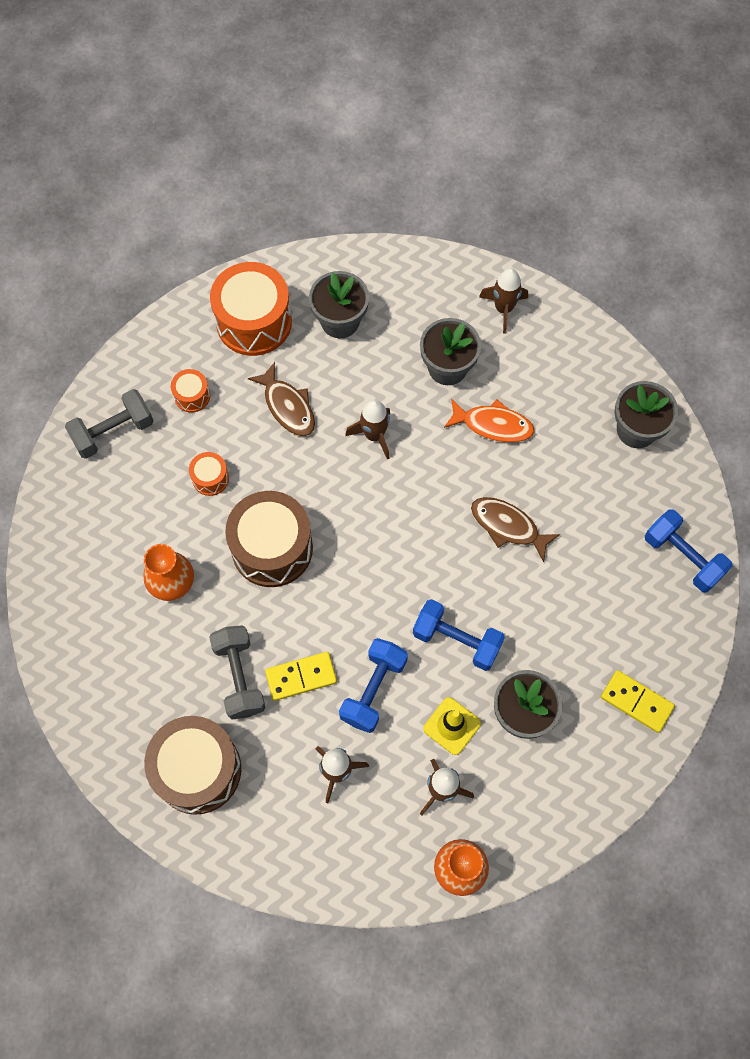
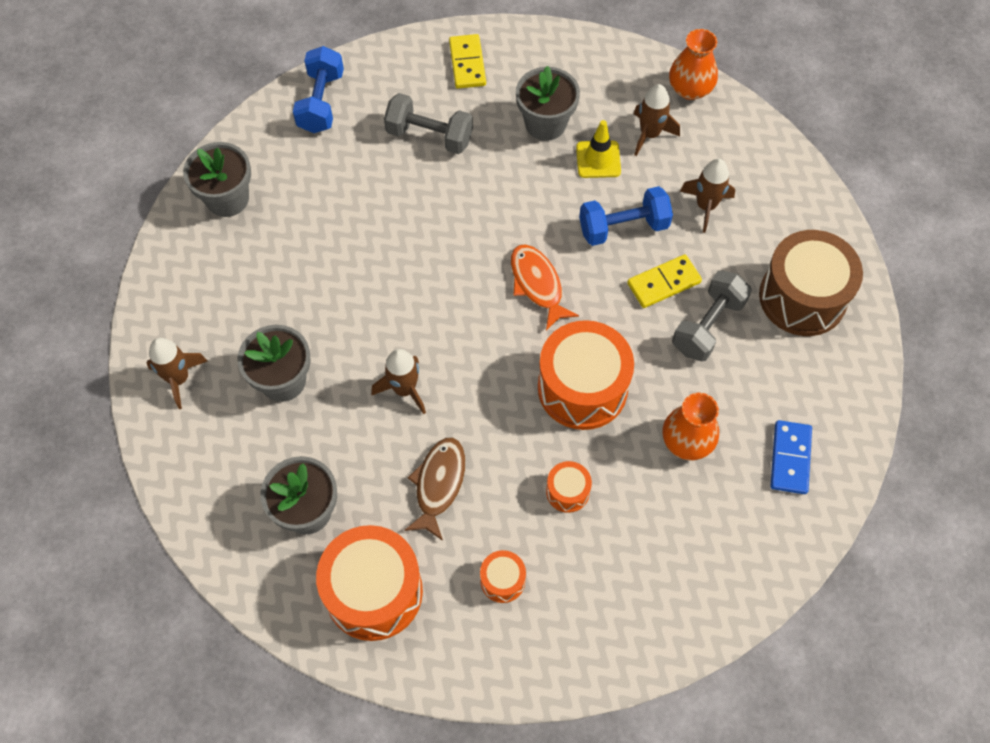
camera: 130 degrees left, 5 degrees down
(97, 639) = (790, 458): none -> blue domino
(113, 432) = (603, 621): grey dumbbell -> grey dumbbell (429, 136)
(272, 548) = (582, 388): brown drum -> orange drum
(301, 677) = (663, 283): yellow domino -> yellow domino turned 60 degrees counterclockwise
(457, 640) = (530, 201): blue dumbbell -> none
(493, 425) = (313, 305): orange fish -> orange fish (537, 284)
(508, 526) = (400, 230): brown fish -> none

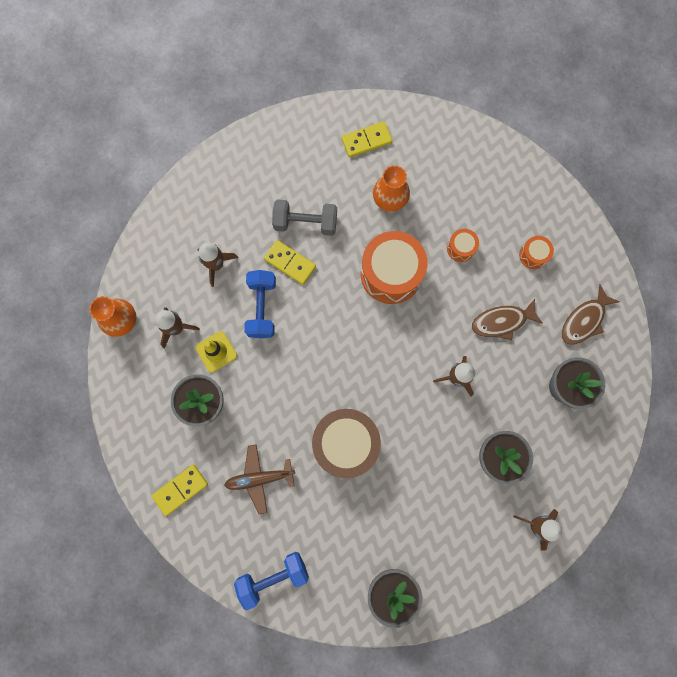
camera: 120 degrees left, 15 degrees up
(373, 592) = (584, 320): orange drum -> brown fish
(429, 136) = (259, 478): grey dumbbell -> brown plane
(537, 284) = (336, 338): orange fish -> none
(623, 227) = (262, 308): blue dumbbell -> blue dumbbell turned 45 degrees clockwise
(790, 458) = (366, 141): blue domino -> yellow domino
(802, 297) = (253, 178): brown drum -> brown drum (345, 443)

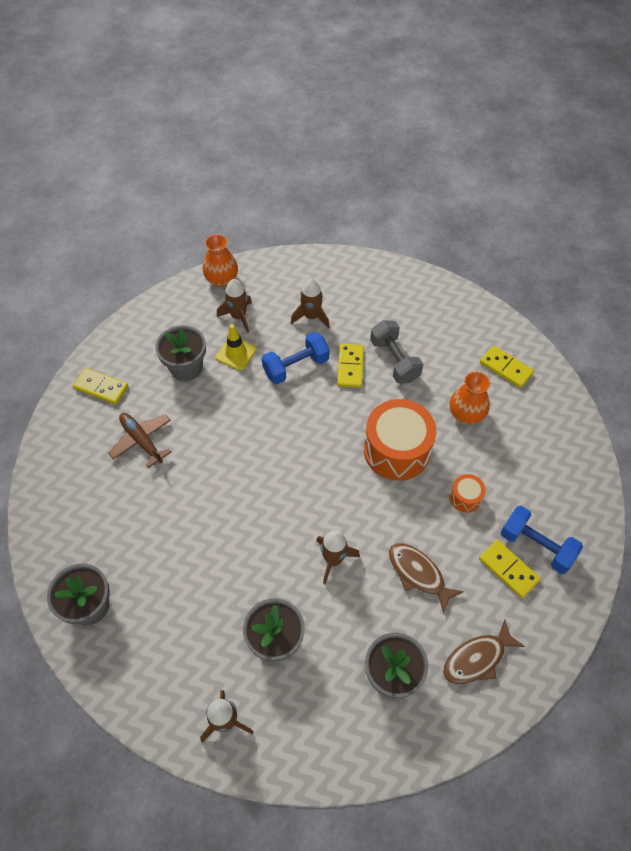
camera: 60 degrees right, 20 degrees down
(273, 577) = (56, 496): blue dumbbell -> blue dumbbell (536, 546)
(345, 443) = (211, 494): brown drum -> none
(533, 255) = (508, 569): orange drum -> yellow domino
(584, 320) = (477, 658): brown fish -> brown fish turned 45 degrees counterclockwise

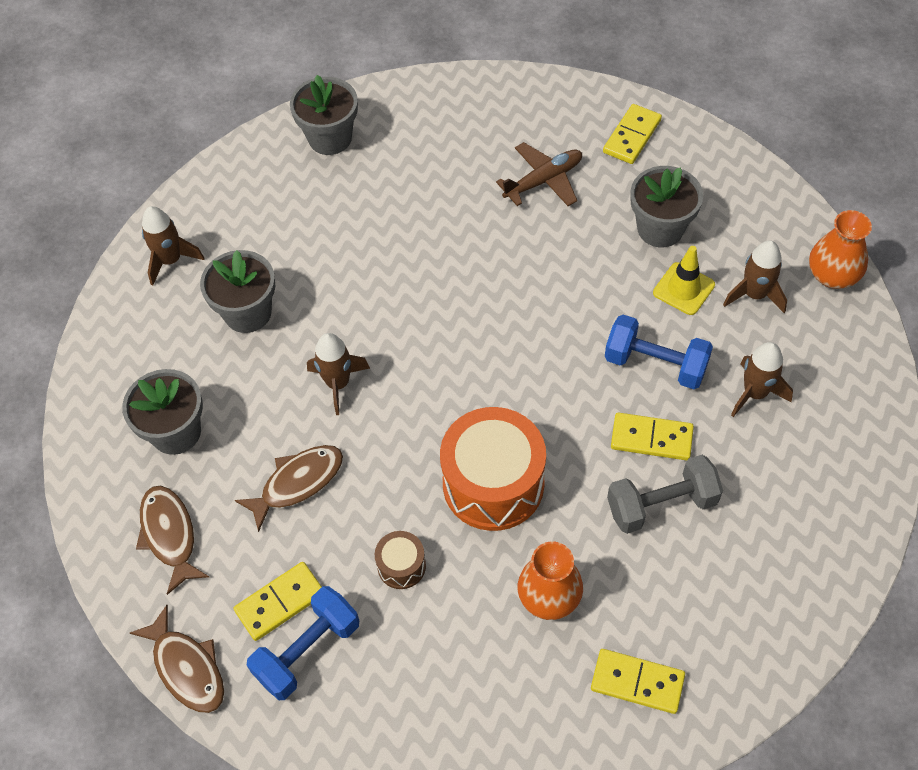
camera: 100 degrees right, 0 degrees up
(296, 367) = (655, 364): blue dumbbell -> blue dumbbell turned 45 degrees counterclockwise
(465, 497) = (401, 566): orange drum -> brown drum
(505, 368) = (637, 682): yellow domino -> yellow domino turned 60 degrees clockwise
(569, 622) = (187, 668): none -> brown fish

